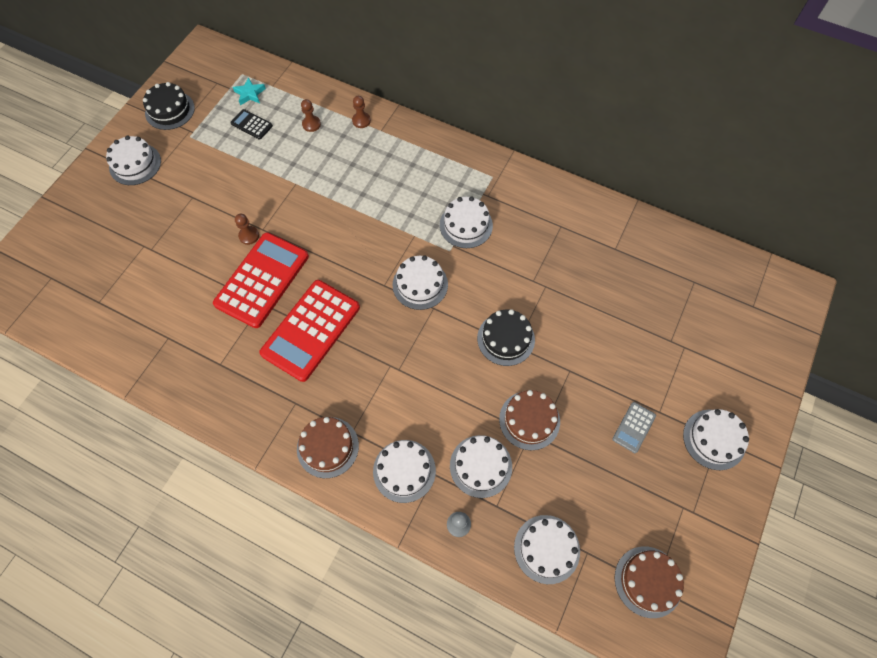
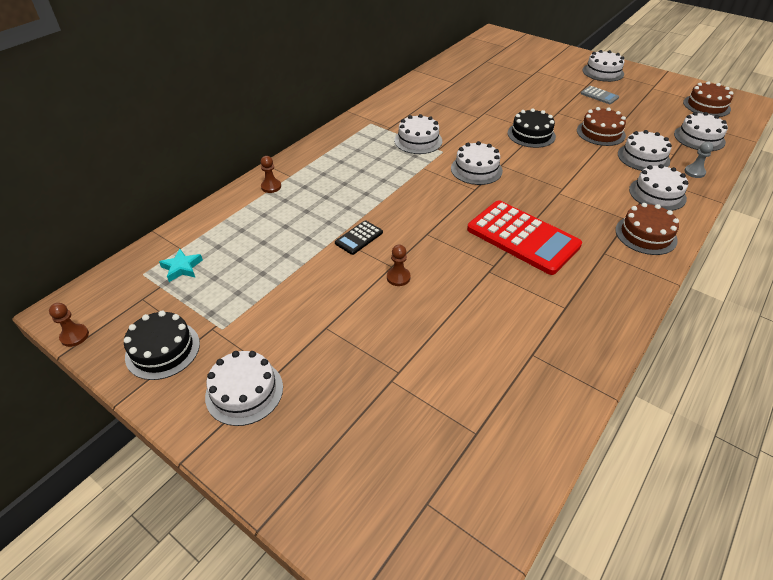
camera: 80 degrees left, 20 degrees down
(251, 125) = (233, 268): black calculator -> black calculator (359, 238)
(262, 280) = (459, 269): red calculator -> none
(311, 124) = (258, 221): brown pawn -> brown pawn (74, 336)

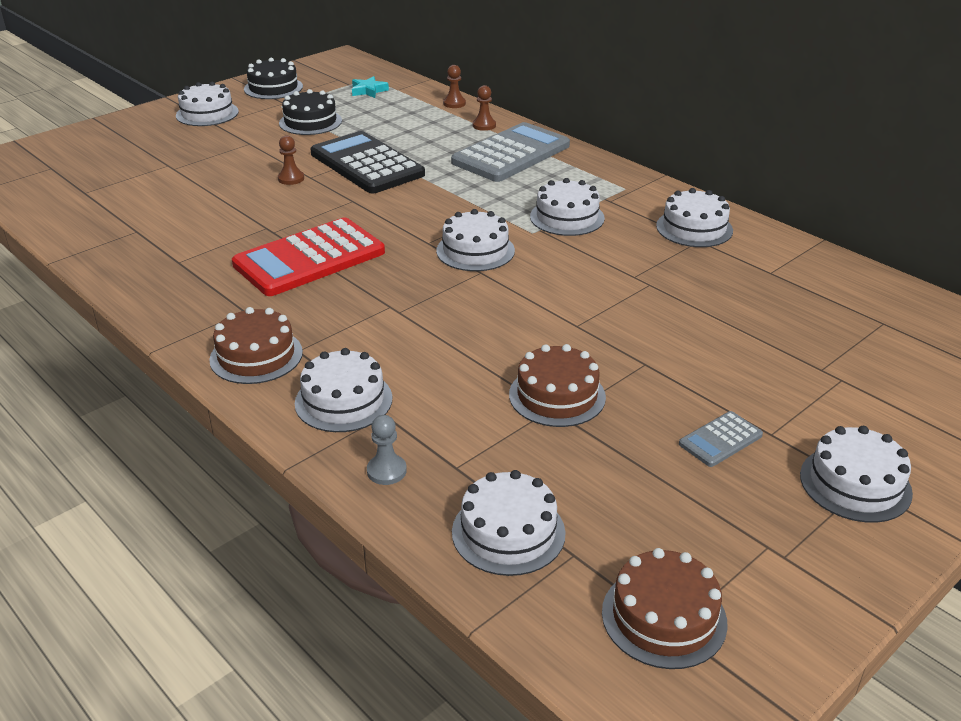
camera: 100 degrees right, 10 degrees down
(74, 336) = (310, 62): brown pawn -> brown pawn (454, 103)
(325, 169) = (511, 154): none -> grey calculator
(359, 238) = (367, 164): black calculator -> black calculator, size x2.22
(531, 134) = (565, 316): black cake -> black cake (310, 122)
(643, 157) = (457, 422): white cake -> white cake (694, 228)

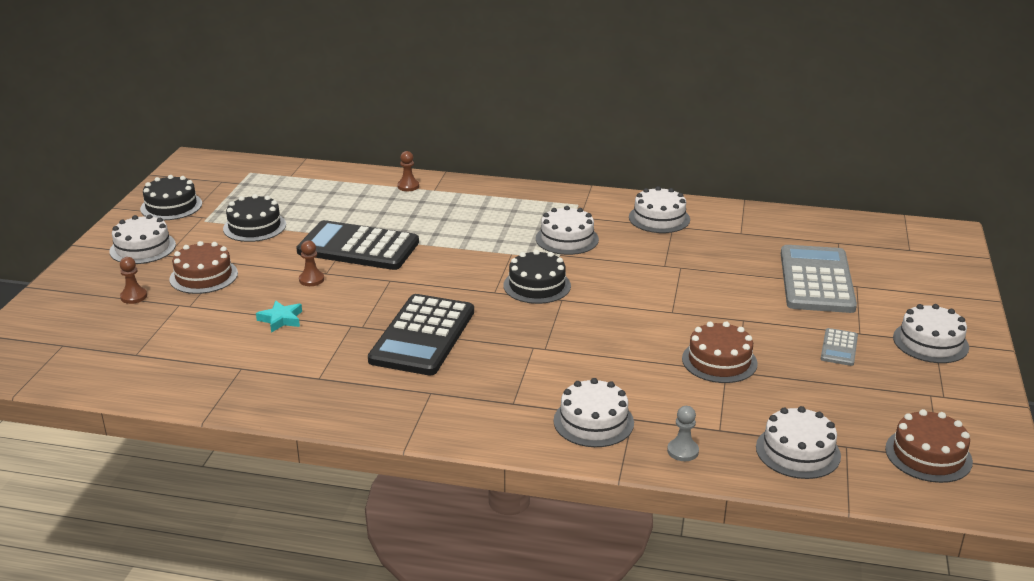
camera: 35 degrees left, 5 degrees down
(256, 356) = (489, 419): brown cake -> brown cake (203, 276)
(309, 258) = (422, 336): red calculator -> black calculator
(368, 91) = (266, 184): turquoise star -> turquoise star (281, 319)
(454, 103) = (357, 174): brown pawn -> brown pawn (134, 297)
(475, 251) = (537, 285): white cake -> black cake
(511, 154) = (461, 203): grey calculator -> grey calculator (816, 280)

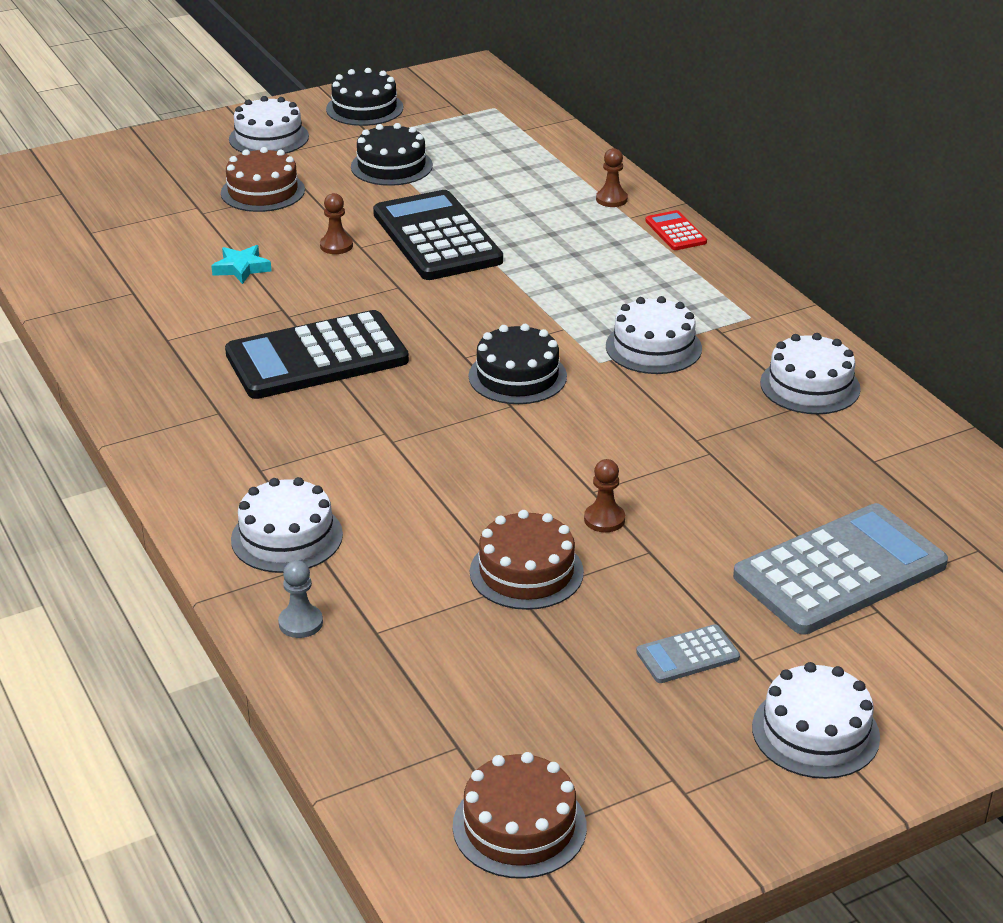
camera: 50 degrees right, 5 degrees up
(134, 297) = (180, 180): brown pawn -> brown pawn (604, 519)
(469, 185) = (675, 232): none -> red calculator
(798, 451) = (400, 711): white cake -> none

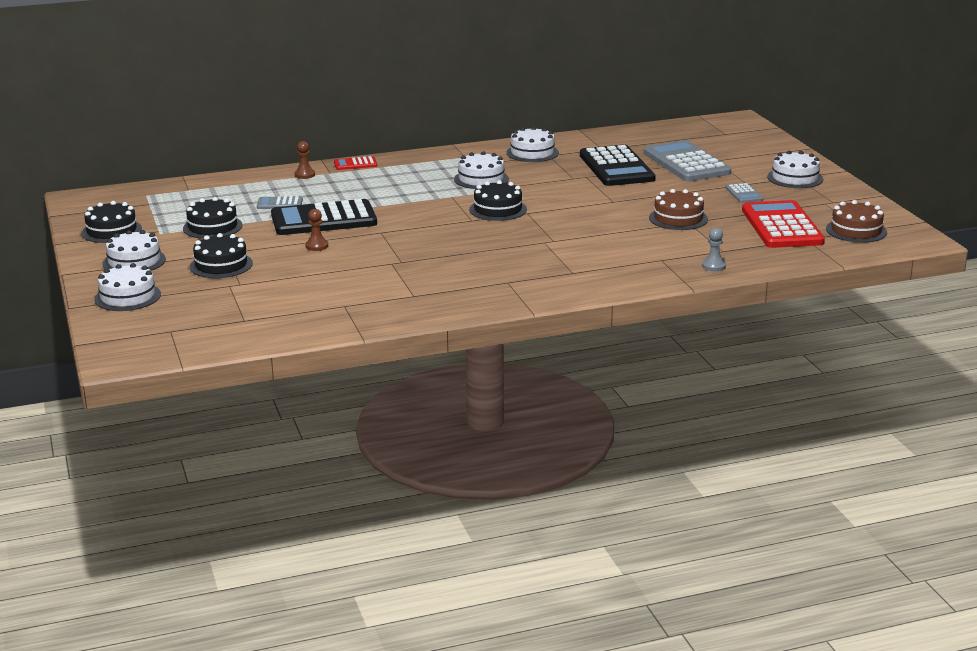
camera: 80 degrees left, 10 degrees down
(241, 268) = (330, 273): turquoise star -> none
(263, 191) = (221, 265): brown cake -> black cake
(287, 537) = (639, 267): white cake -> white cake (127, 297)
(317, 357) = (455, 255): black calculator -> black calculator (616, 167)
(489, 198) = (279, 204): none -> grey calculator
(518, 711) = (782, 226): none -> red calculator
(604, 519) = (638, 201): brown pawn -> none

